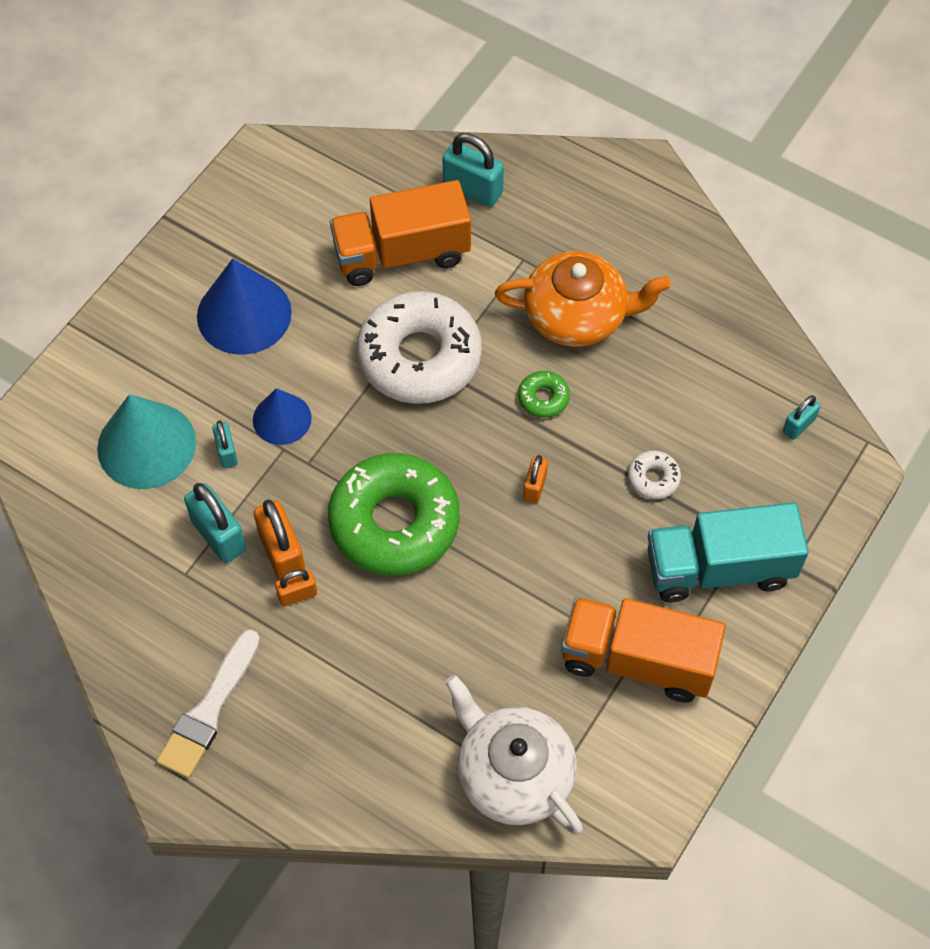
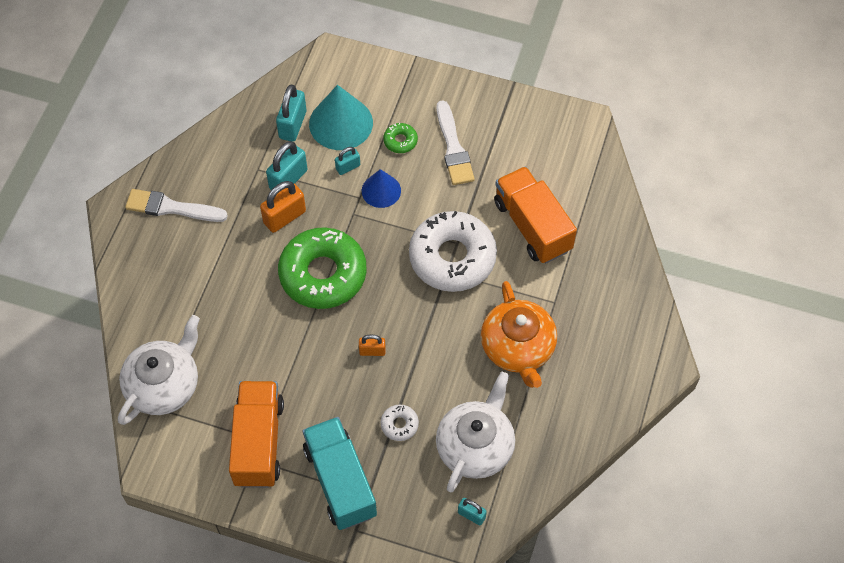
camera: 75 degrees right, 0 degrees up
(244, 314) = (453, 147): blue cone -> white brush
(297, 595) = (258, 233): orange padlock -> none
(472, 189) = (603, 256): turquoise padlock -> turquoise padlock (292, 125)
(543, 398) = (443, 341): green donut -> green donut (400, 141)
(704, 398) = (475, 446): none -> white teapot

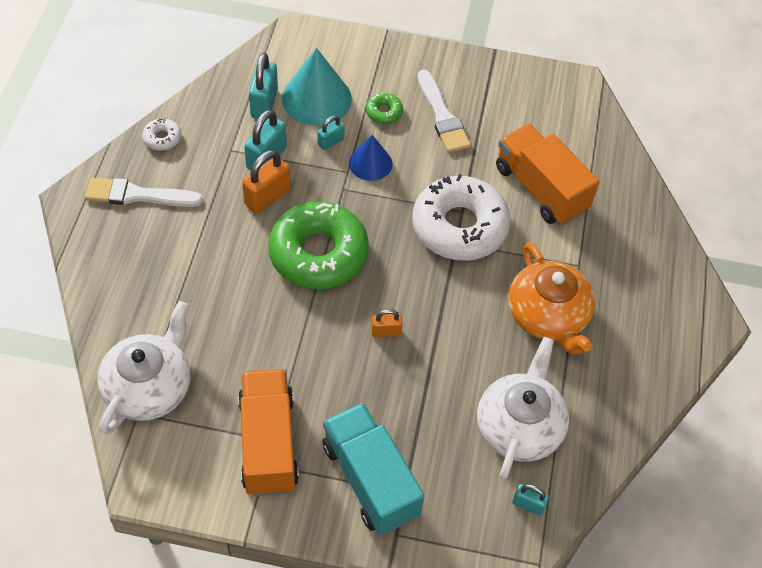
camera: 10 degrees left, 5 degrees down
(399, 424) = (429, 410): white donut -> white donut (162, 138)

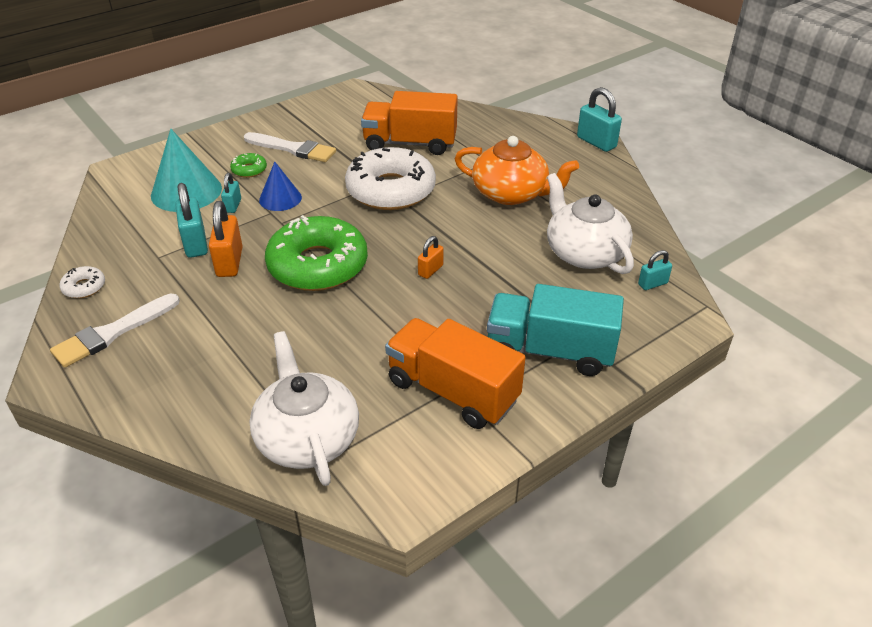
camera: 45 degrees left, 15 degrees down
(264, 103) = (146, 217): turquoise padlock -> turquoise padlock (596, 142)

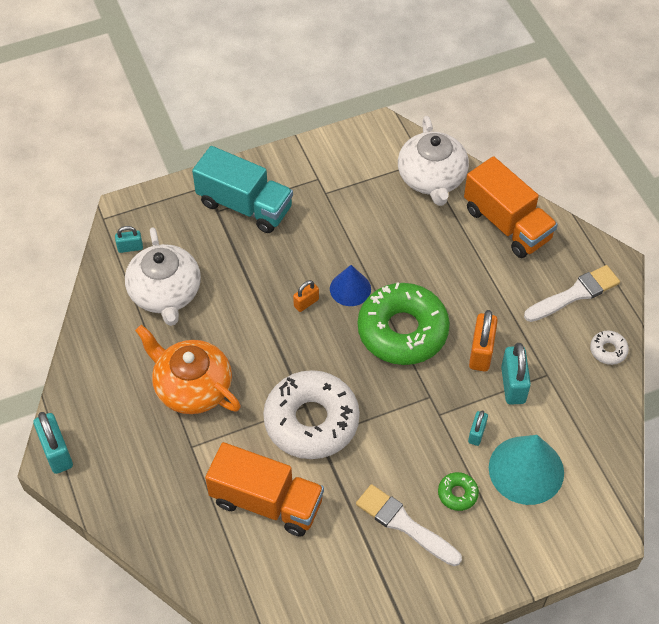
camera: 165 degrees left, 15 degrees up
(280, 198) = (427, 434): blue cone -> blue cone (350, 288)
(452, 391) = (327, 190): orange truck -> orange truck (507, 224)

